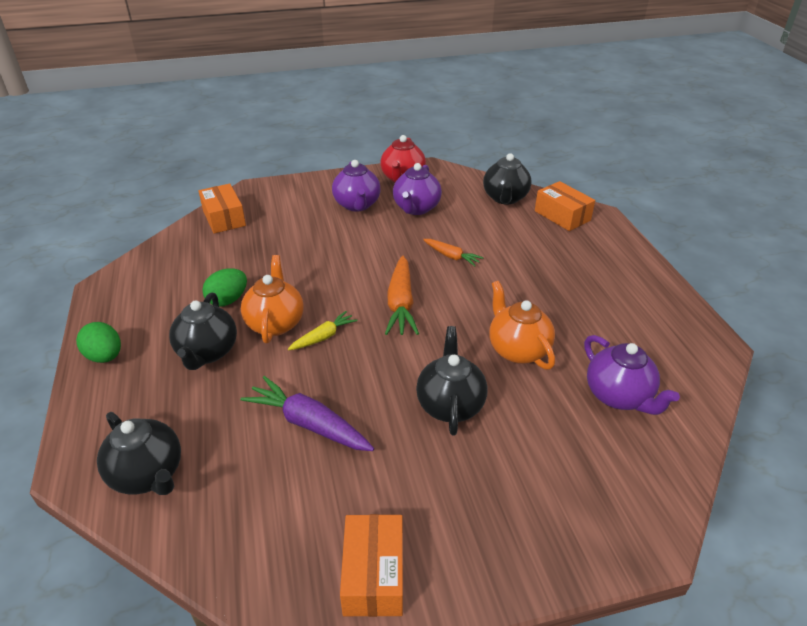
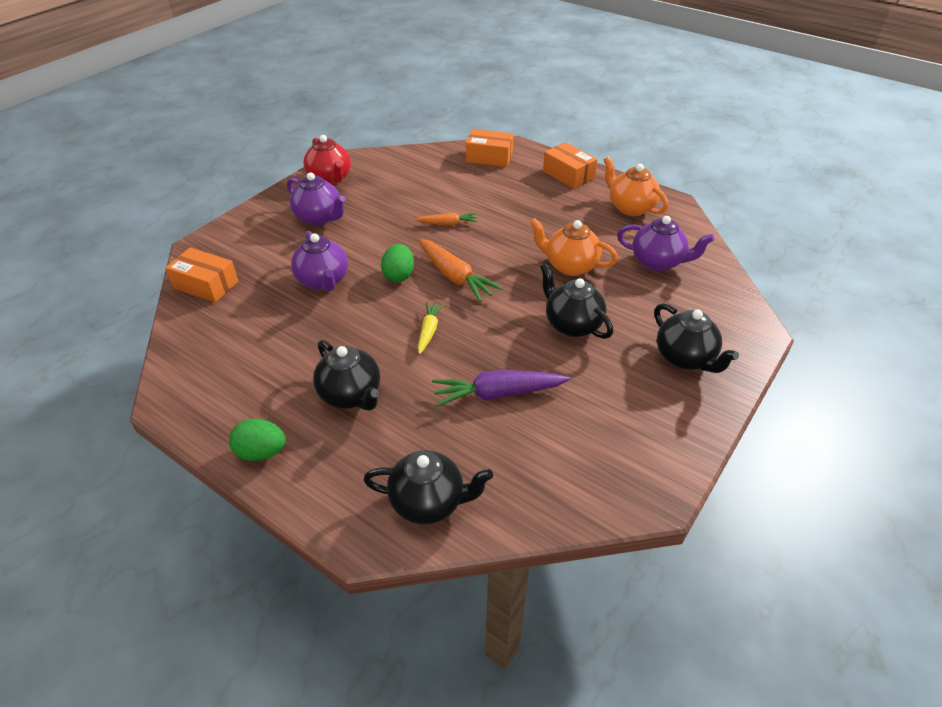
camera: 40 degrees left, 5 degrees up
(228, 300) = (311, 348): green egg -> green egg (399, 275)
(275, 323) = (377, 342): orange teapot -> orange teapot (630, 207)
(374, 574) = (651, 449): orange box -> orange box (568, 175)
(416, 208) = (373, 199): purple teapot -> purple teapot (323, 281)
(505, 198) = (433, 161): black teapot -> black teapot (685, 358)

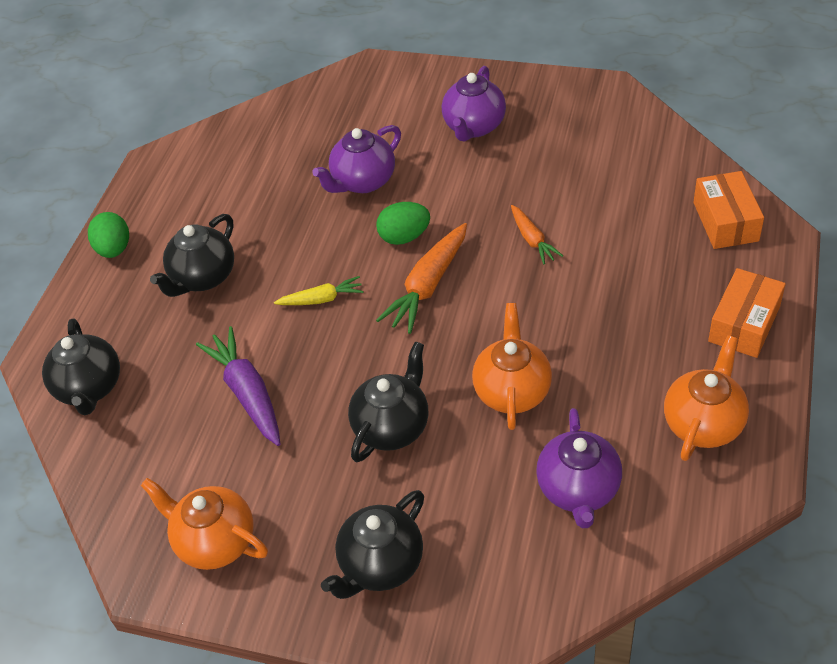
camera: 75 degrees right, 5 degrees up
(206, 285) = (314, 103): orange box -> none
(330, 179) = (559, 99): red teapot -> none
(635, 443) = (215, 541): none -> orange teapot

